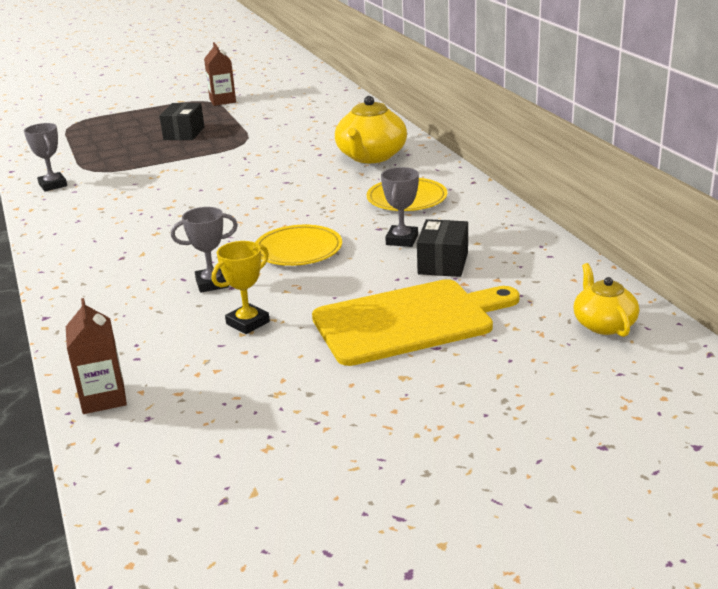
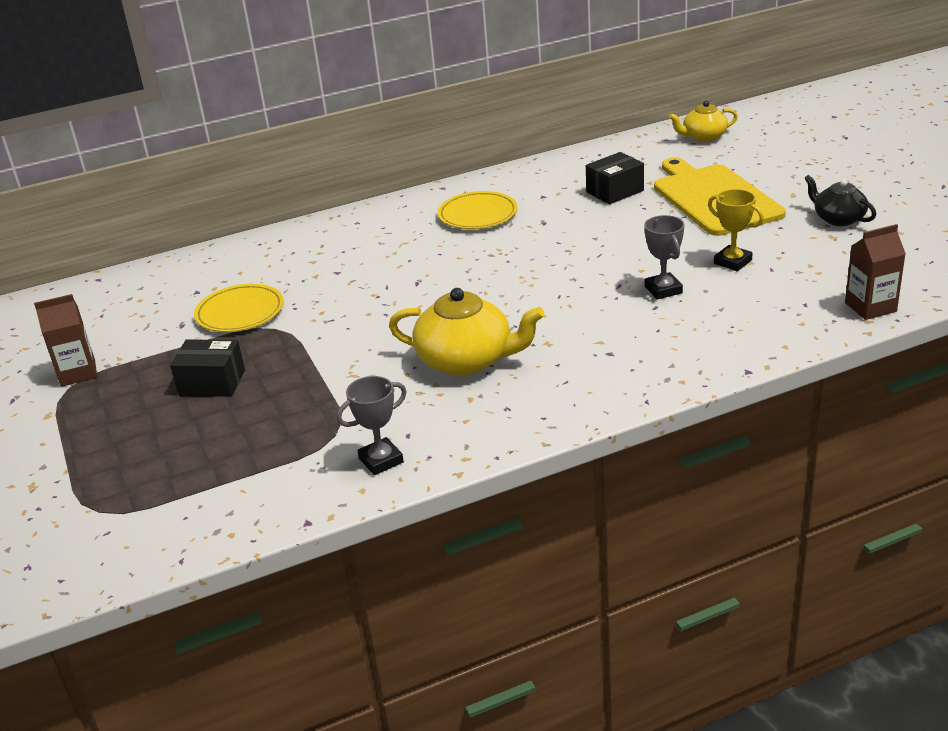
camera: 90 degrees left, 5 degrees up
(298, 250) = (590, 256): yellow plate -> yellow plate (240, 312)
(322, 403) = (838, 219): none -> black teapot
(371, 156) = (357, 241): yellow teapot -> yellow teapot (466, 360)
(402, 240) = (569, 211): grey trophy -> none
(443, 263) = (615, 191): black box -> black box turned 45 degrees counterclockwise

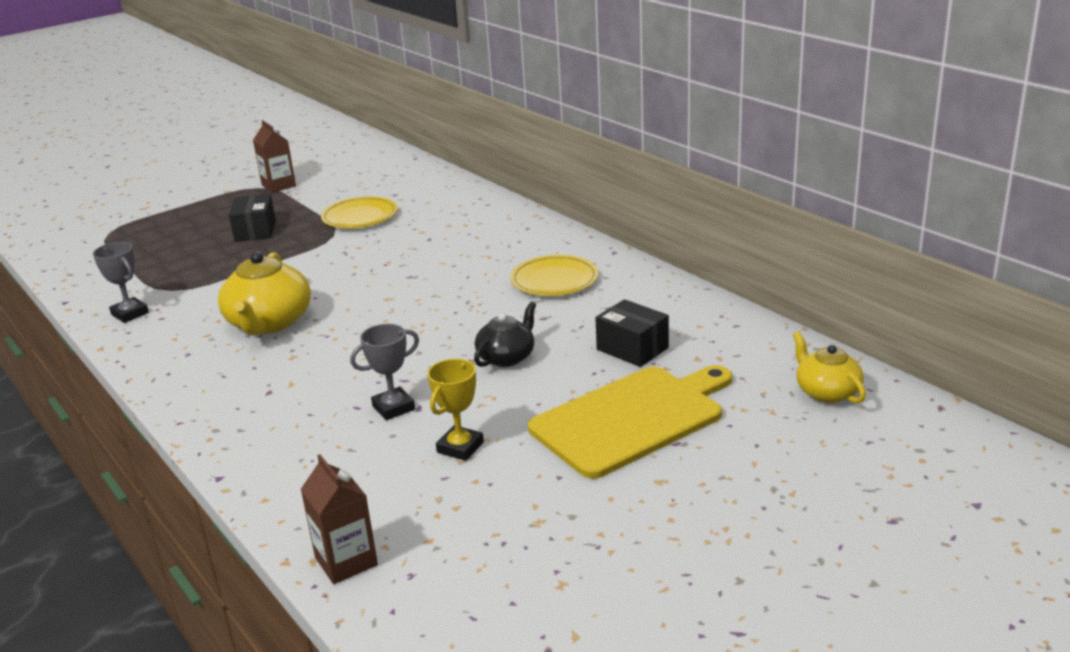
camera: 75 degrees right, 5 degrees down
(838, 219) = (592, 525): black teapot -> black teapot (507, 357)

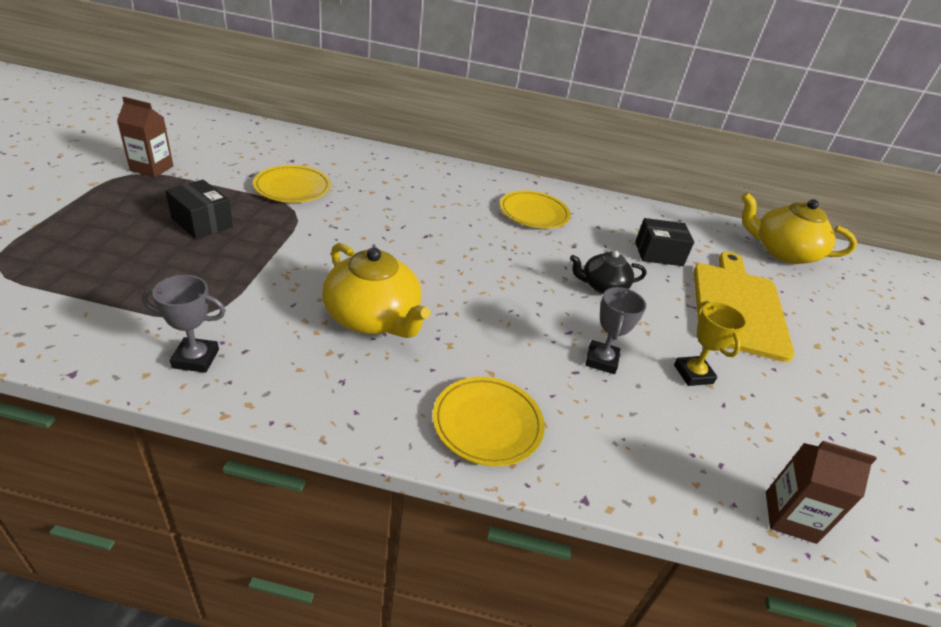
camera: 50 degrees left, 10 degrees up
(233, 411) = (487, 423): none -> yellow plate
(507, 357) = (602, 286): black teapot -> black teapot turned 90 degrees counterclockwise
(827, 392) = (783, 252): yellow teapot -> yellow teapot, size x1.65

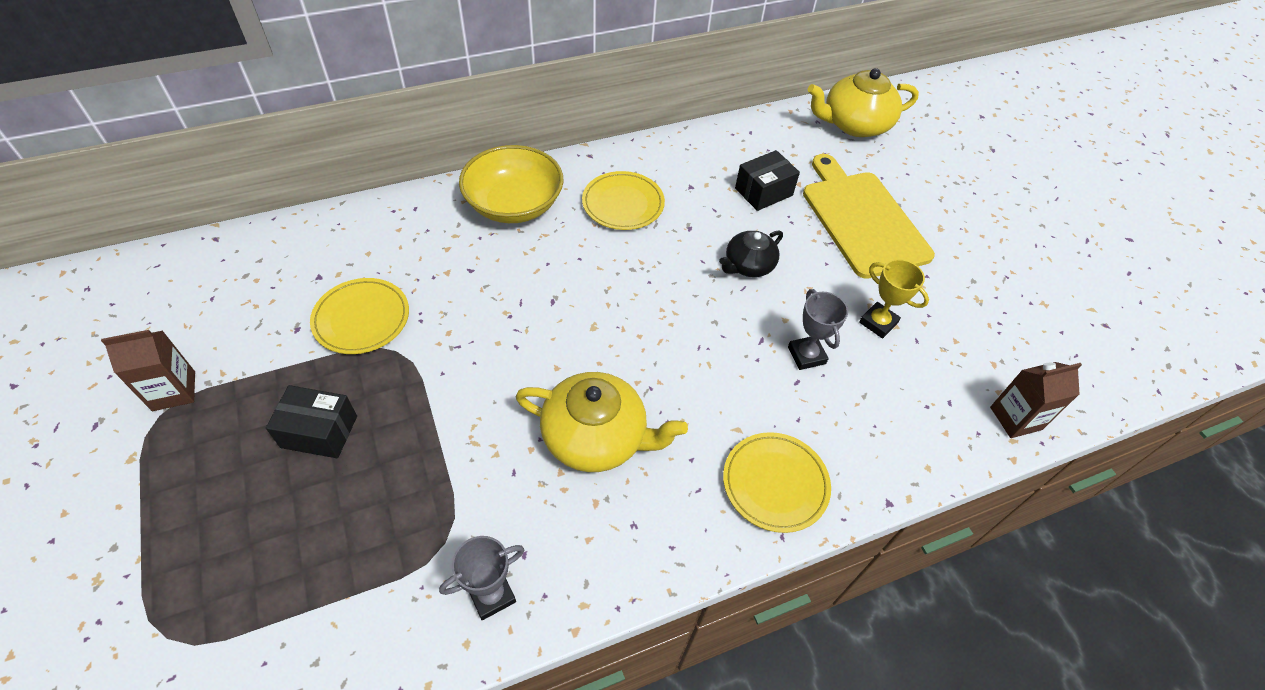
camera: 30 degrees left, 15 degrees up
(454, 182) = (514, 204): none -> yellow bowl

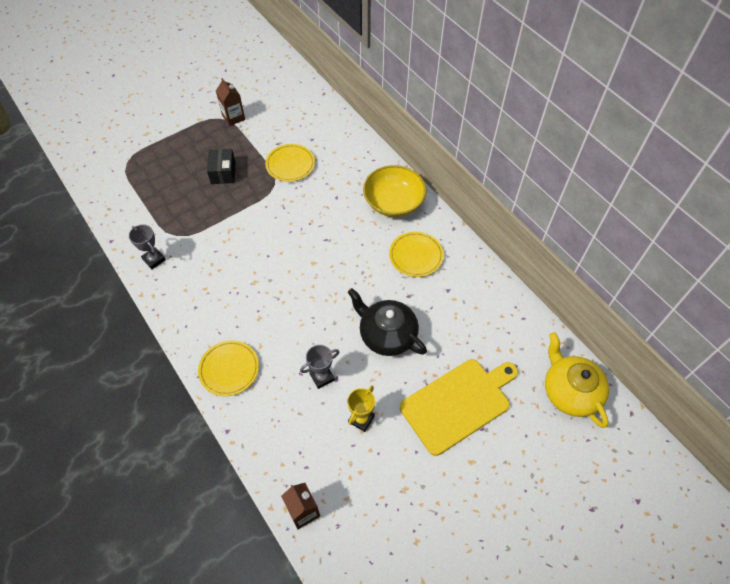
camera: 80 degrees right, 5 degrees up
(596, 437) = (241, 280): yellow teapot -> none
(748, 265) = (387, 335): black teapot -> black teapot, size x1.65
(763, 192) = (461, 335): black box -> none

